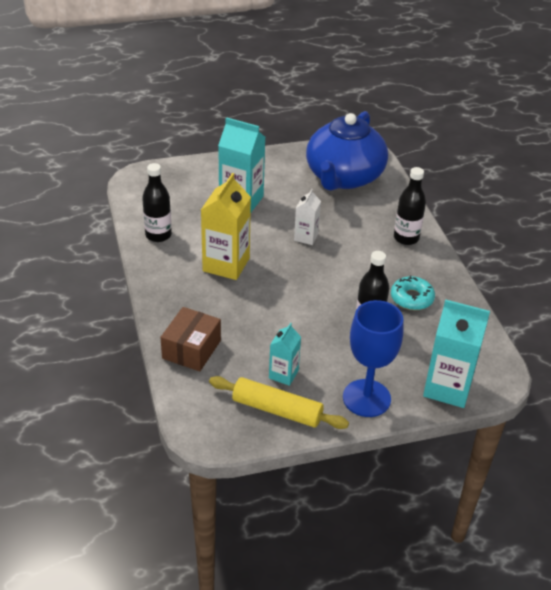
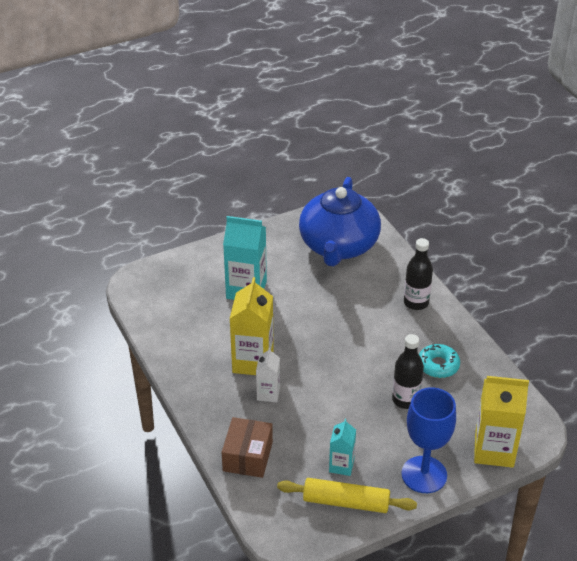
camera: 10 degrees left, 0 degrees up
(158, 235) = (176, 341): black bottle -> none
(306, 237) = (321, 318): white carton -> white carton (268, 393)
(447, 388) = (494, 450): turquoise carton -> yellow carton

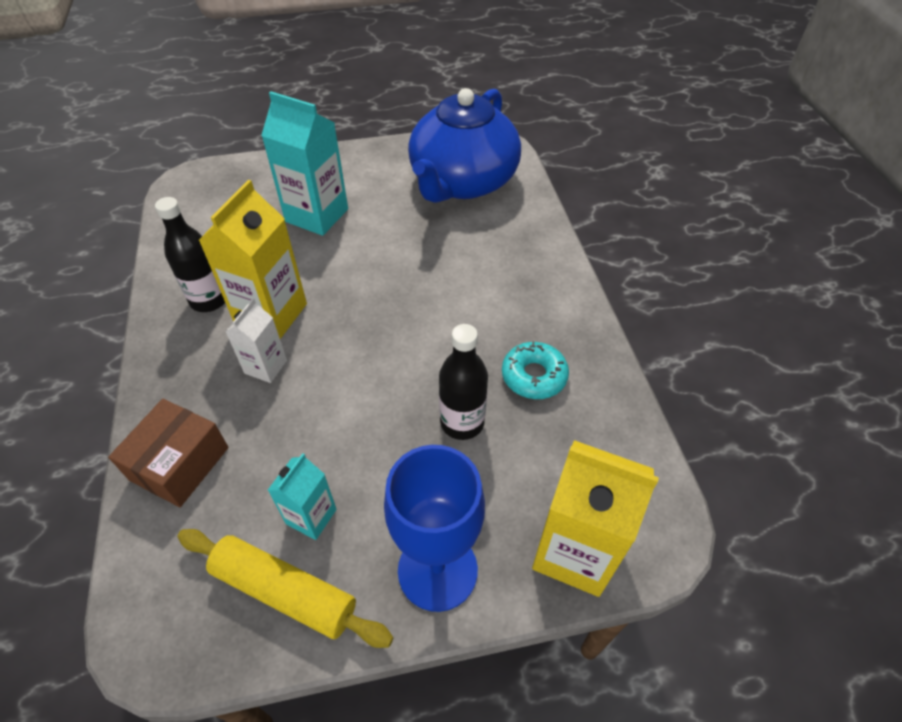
camera: 15 degrees right, 10 degrees up
(416, 302) = (536, 274): black bottle -> black bottle (209, 300)

